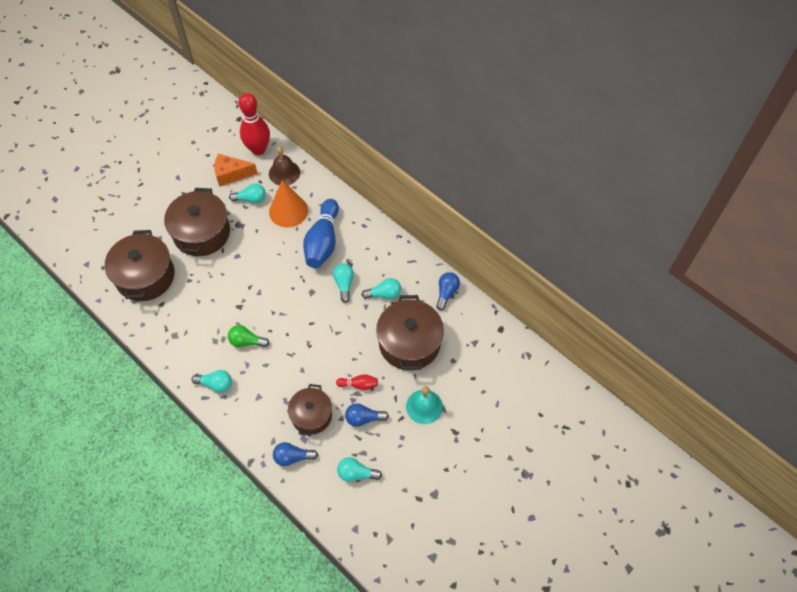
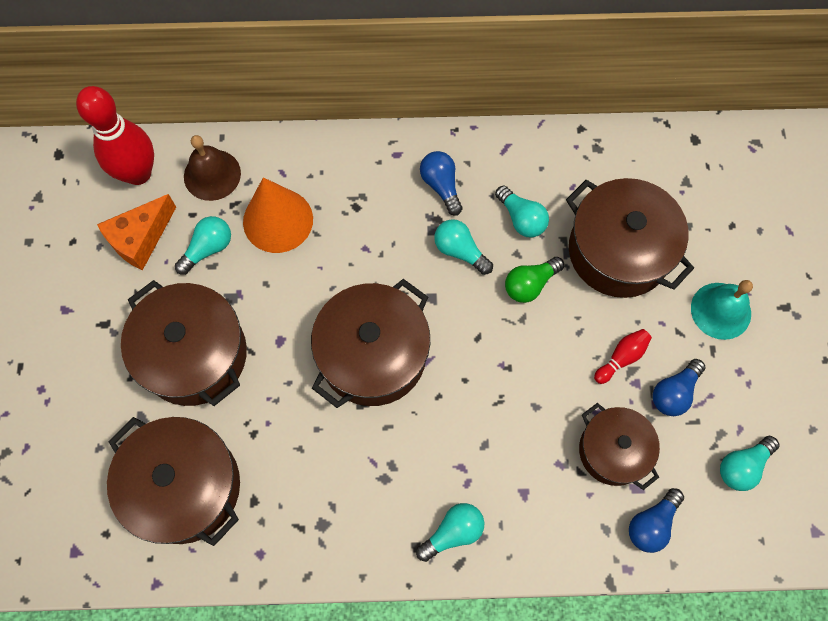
camera: 45 degrees left, 10 degrees up
(247, 341) = (426, 439): green light bulb -> green light bulb (530, 284)
(264, 292) = (373, 355): none -> brown pot
(323, 242) = (370, 221): blue bowling pin -> none
(384, 294) = (521, 219): turquoise light bulb -> turquoise light bulb turned 105 degrees clockwise
(446, 293) = (589, 151): blue light bulb -> blue light bulb (441, 186)

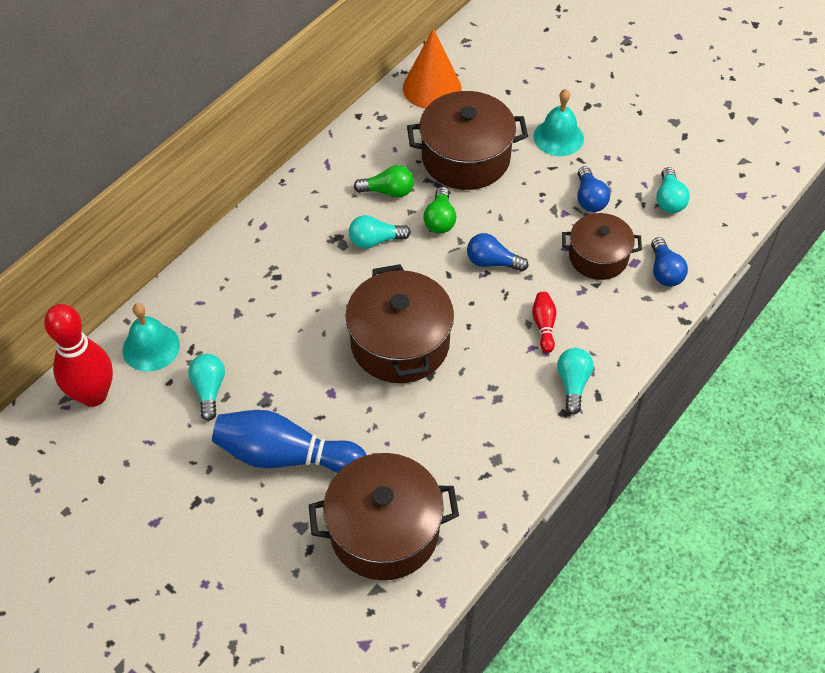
camera: 50 degrees left, 15 degrees down
(140, 239) = (151, 430): orange cheese -> none
(194, 355) = (285, 455): brown pot -> blue bowling pin
(212, 174) = (151, 347): brown bell -> turquoise bell
(278, 220) = (235, 330): orange cone -> orange cone (432, 88)
(441, 186) = (315, 217): blue light bulb -> blue light bulb (492, 262)
(521, 219) = (388, 191): turquoise light bulb -> green light bulb
(621, 358) = (540, 208): red bowling pin -> red bowling pin (544, 326)

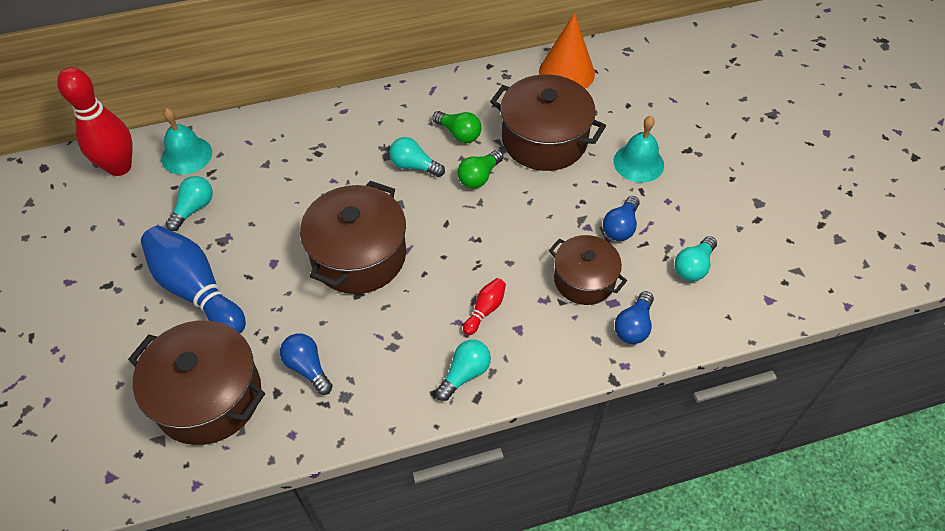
camera: 35 degrees right, 0 degrees up
(492, 262) = (490, 233): blue light bulb -> blue light bulb (307, 368)

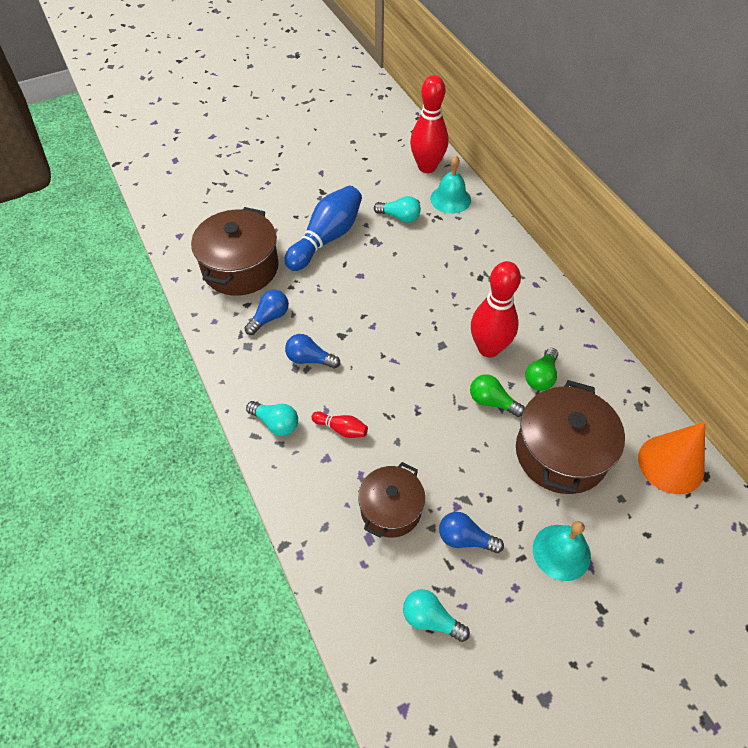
camera: 80 degrees right, 0 degrees up
(359, 255) = (379, 328): brown pot -> none
(414, 166) = (488, 348): turquoise light bulb -> red bowling pin
(633, 326) = (345, 560): blue light bulb -> blue light bulb (310, 359)

